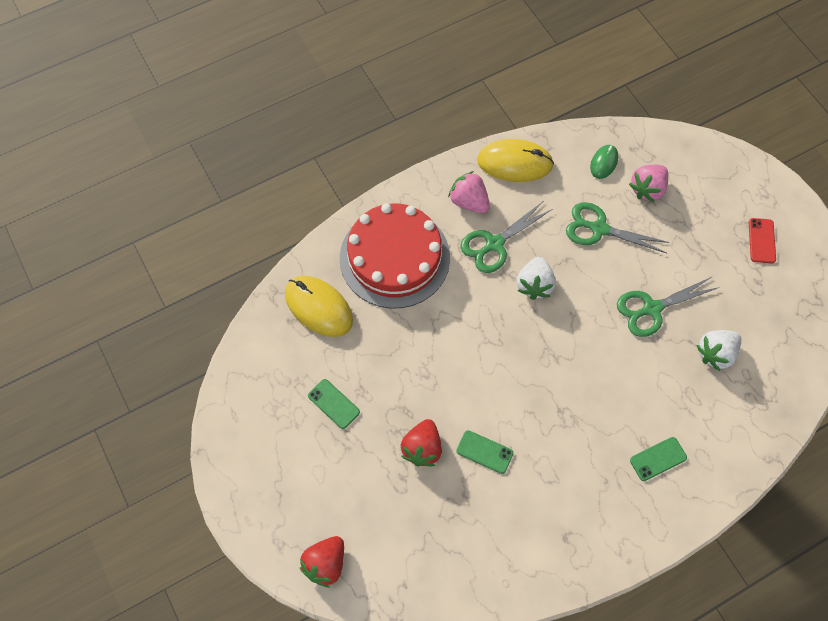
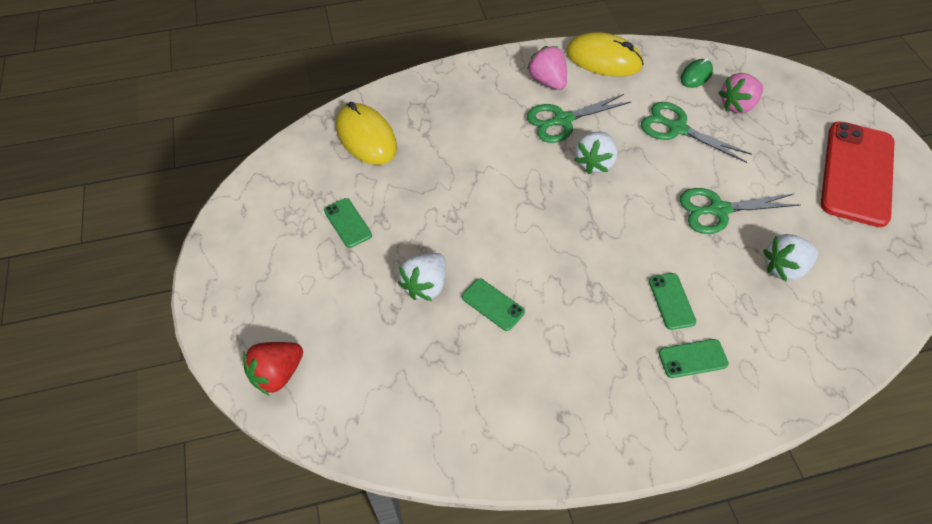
camera: 15 degrees right, 10 degrees down
(394, 257) = (457, 111): red cake -> none
(422, 448) = (425, 285): red strawberry -> white strawberry
(630, 410) = (671, 301): none -> green phone
(761, 241) = (857, 173): red phone -> red phone, size x2.30

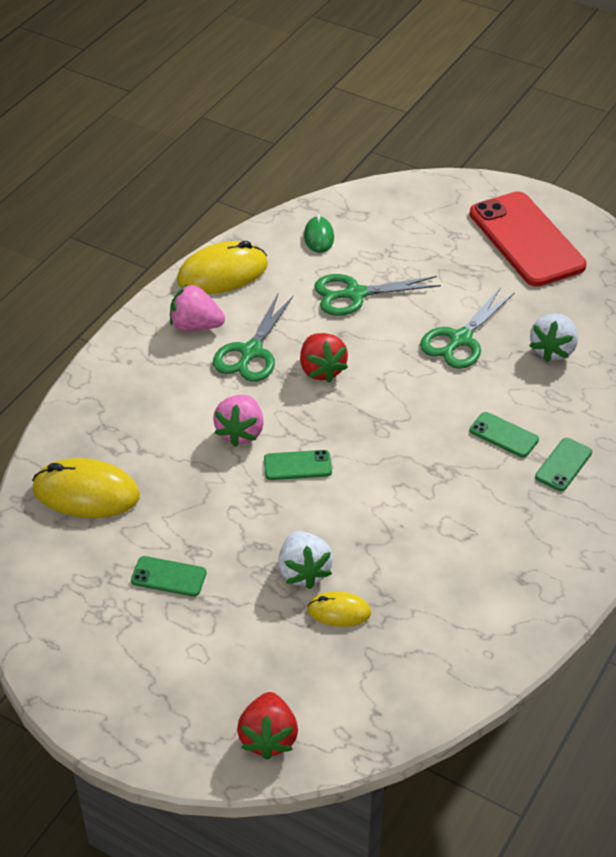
camera: 45 degrees left, 10 degrees down
(415, 330) = (339, 611): none -> yellow mouse
(493, 304) = (376, 543): green phone -> green phone (297, 465)
(594, 162) = (321, 370): white strawberry -> red strawberry
(737, 105) = (381, 242): pink strawberry -> pink strawberry (240, 432)

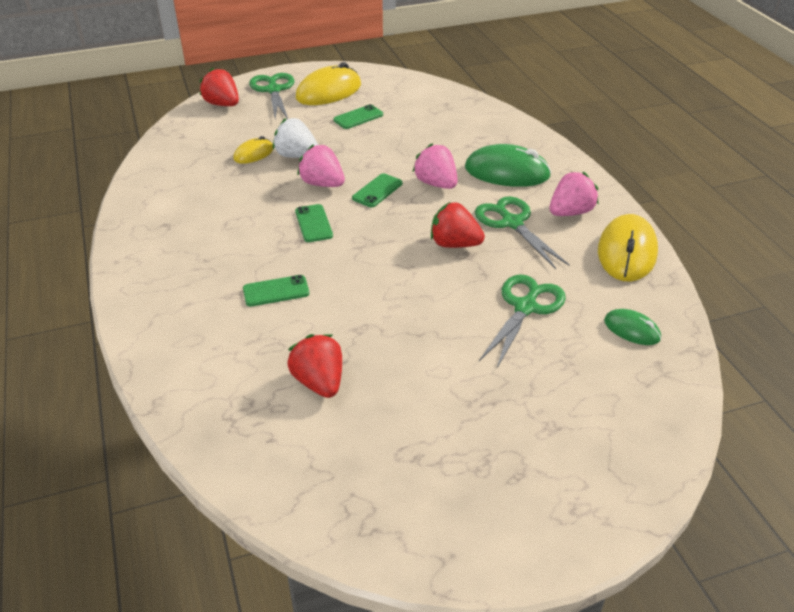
camera: 130 degrees right, 5 degrees down
(86, 493) = (456, 117): yellow mouse -> yellow mouse (328, 91)
(167, 396) = (507, 172): none -> green mouse
(330, 513) = (322, 184): none -> pink strawberry
(460, 339) = (400, 334): green scissors -> green scissors (273, 90)
(526, 240) = (488, 481): red phone -> none
(553, 350) = (319, 382): white strawberry -> red strawberry
(563, 465) = (209, 302): green phone -> green phone (313, 223)

